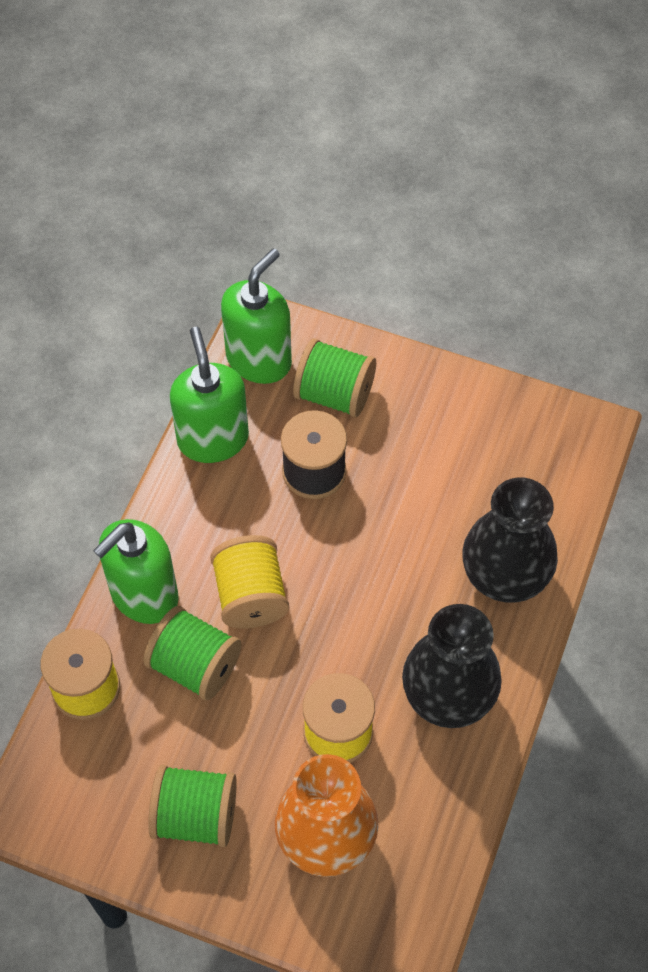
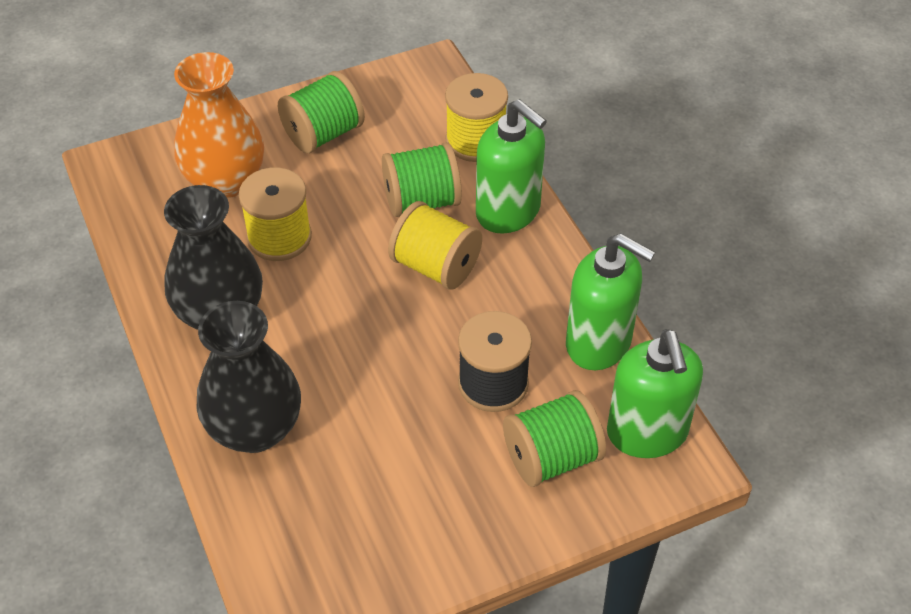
camera: 135 degrees right, 10 degrees down
(144, 595) = (508, 211): green soap dispenser -> green soap dispenser turned 135 degrees clockwise

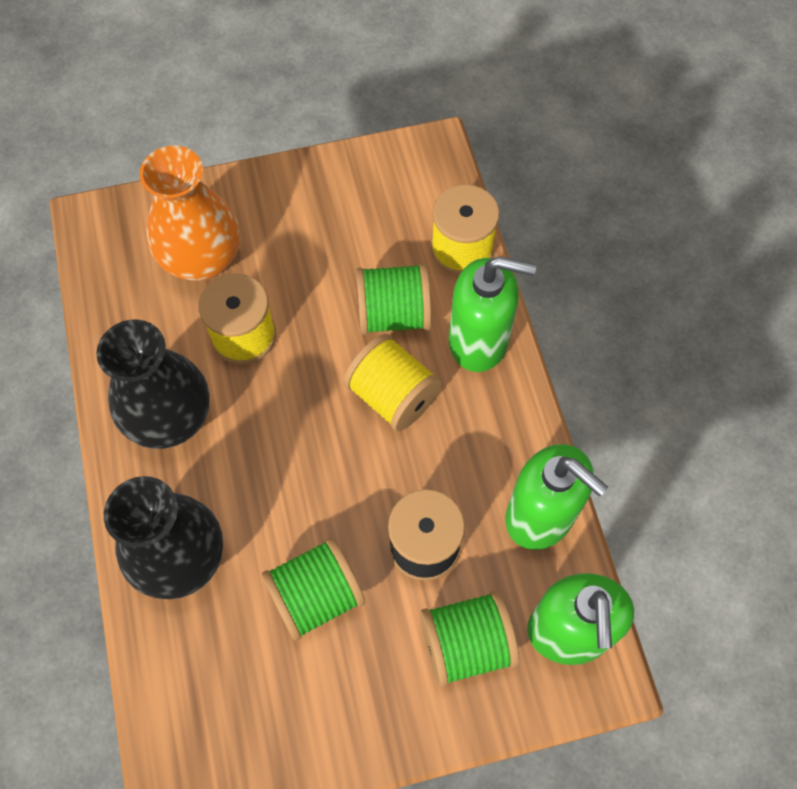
camera: 10 degrees right, 15 degrees up
(323, 134) = (309, 217): green spool -> green spool (316, 596)
(508, 211) = (479, 341): green soap dispenser -> green soap dispenser turned 45 degrees counterclockwise

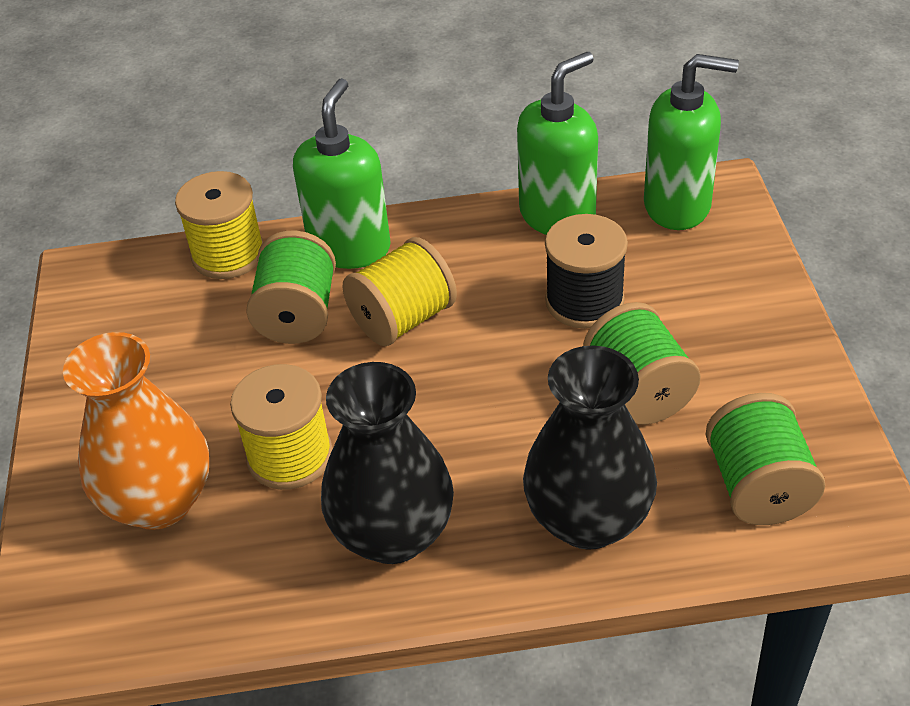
camera: 80 degrees left, 20 degrees down
(466, 644) = (691, 275): green spool -> green spool (758, 487)

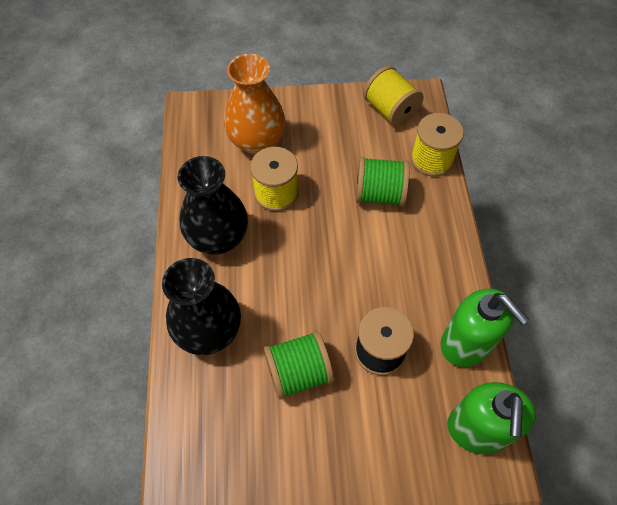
camera: 90 degrees right, 15 degrees up
(350, 247) = (436, 220): green soap dispenser -> none
(403, 319) = (371, 246): yellow spool -> yellow spool (390, 110)
(758, 487) = (214, 430): green spool -> none

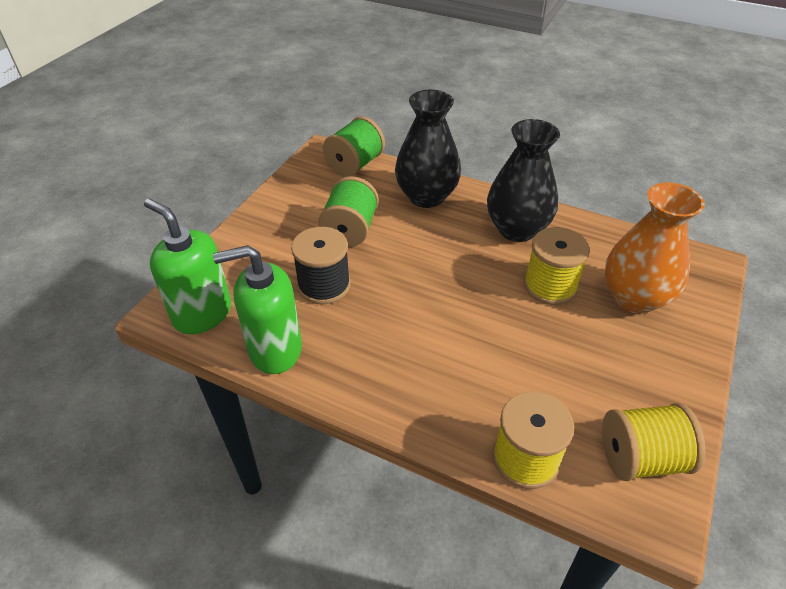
camera: 120 degrees right, 15 degrees down
(379, 194) = (499, 372): green spool -> green spool (355, 165)

